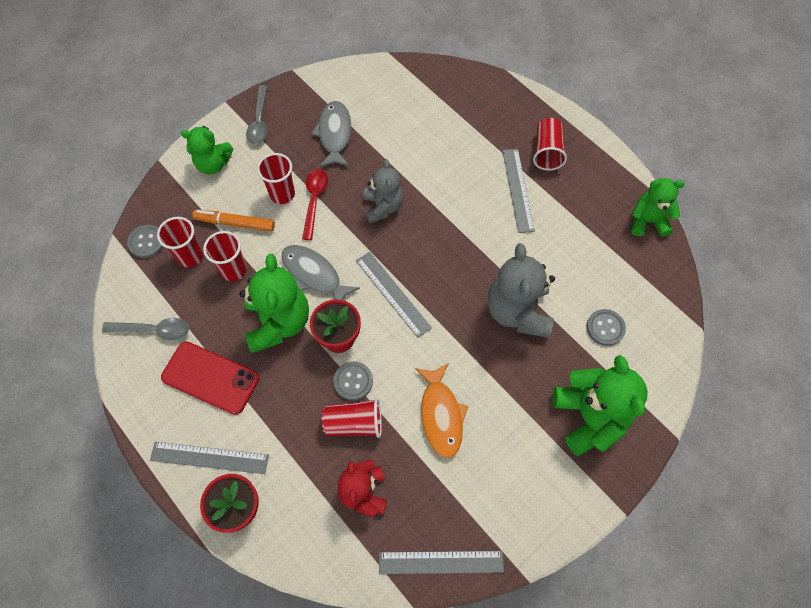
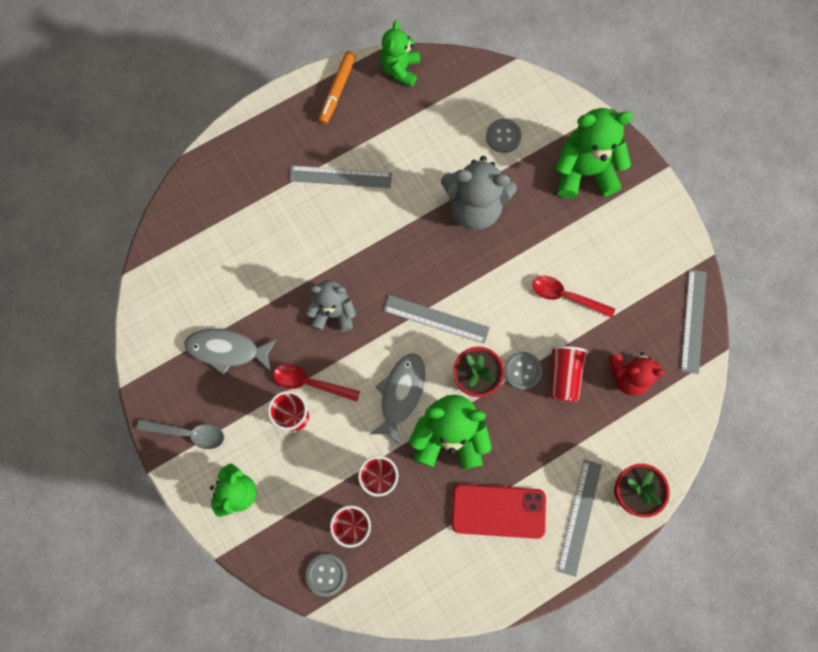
camera: 80 degrees left, 10 degrees up
(154, 330) = (436, 569): grey spoon -> none
(210, 378) = (498, 511): red phone -> red phone turned 60 degrees clockwise
(235, 223) = (322, 472): orange marker -> orange marker (337, 90)
(314, 275) = (401, 394): grey fish -> grey fish turned 150 degrees clockwise
(392, 293) = (436, 319): grey ruler -> grey ruler turned 45 degrees clockwise
(441, 415) = (565, 296): orange fish -> red spoon
(547, 152) = (301, 138): red cup -> none

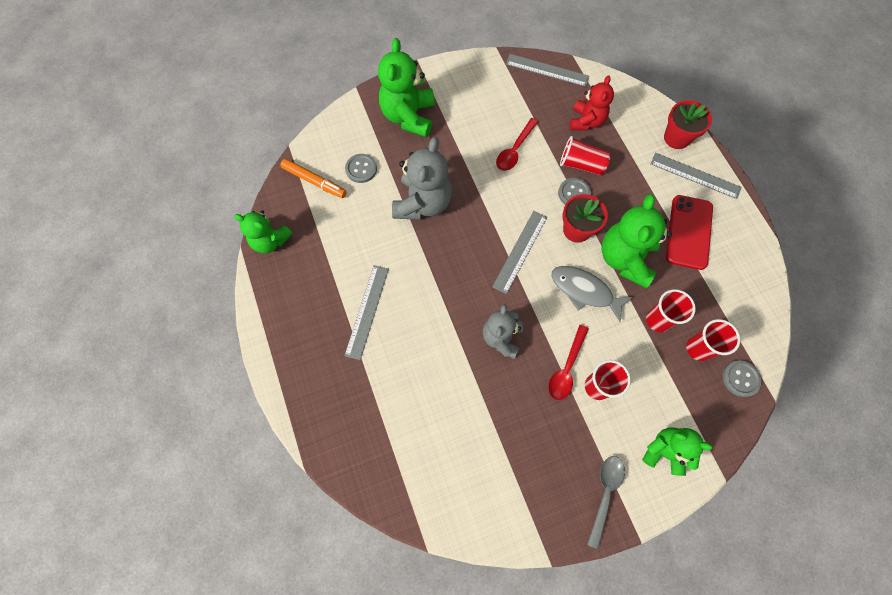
camera: 80 degrees left, 5 degrees down
(227, 350) = (525, 444): grey fish -> none
(337, 90) = (275, 300): orange marker -> orange marker (314, 181)

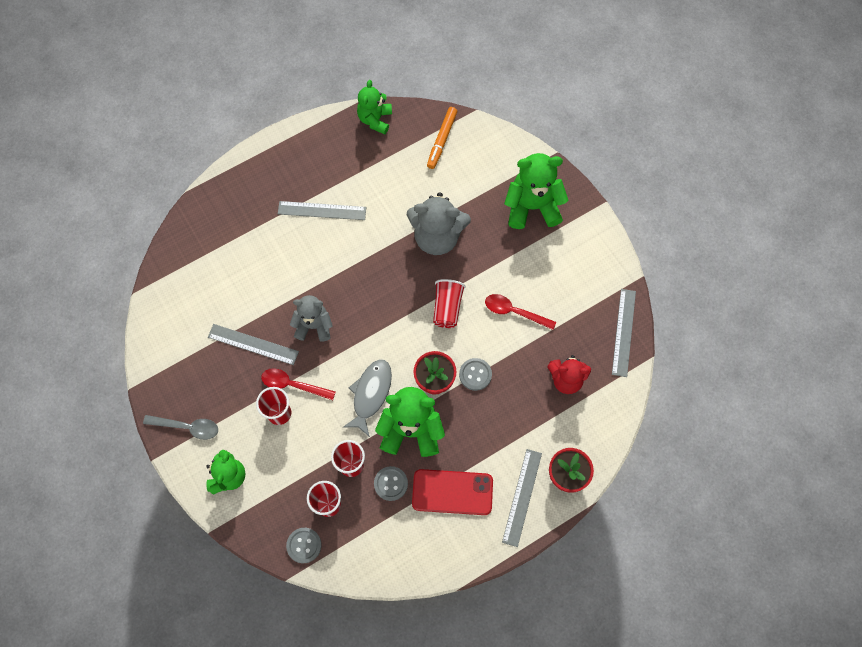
camera: 80 degrees right, 0 degrees up
(361, 169) = (463, 176): grey button -> grey button (391, 483)
(520, 251) = (402, 331): grey ruler -> grey ruler (253, 344)
(581, 164) = (511, 378): red cup -> red cup (447, 307)

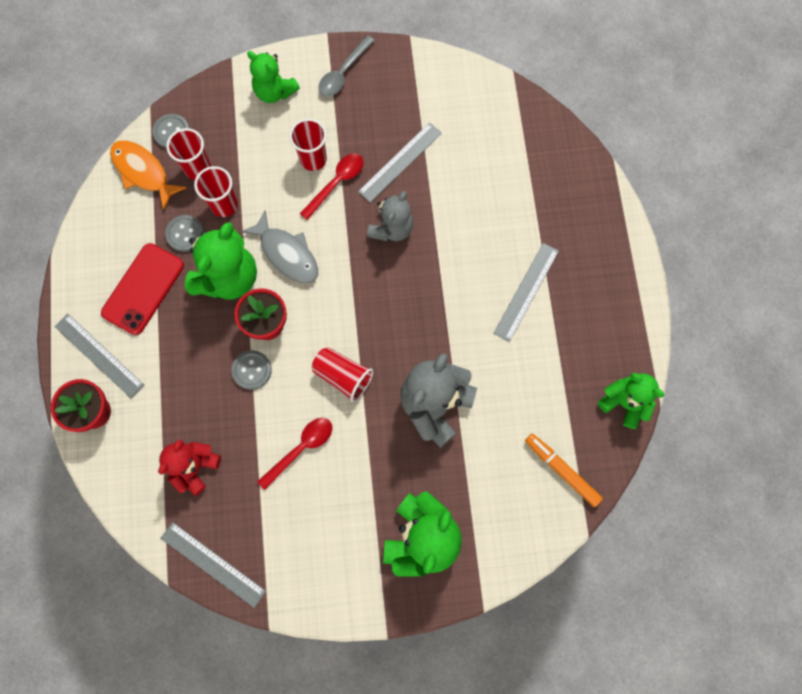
camera: 115 degrees right, 5 degrees up
(352, 549) = (143, 172): none -> orange fish

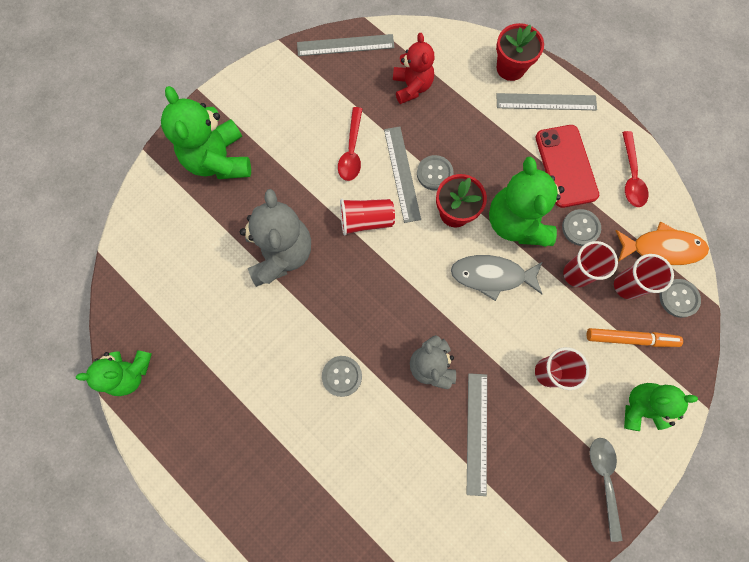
camera: 140 degrees right, 0 degrees up
(336, 183) = (510, 367): red spoon -> red spoon (631, 176)
(463, 272) = (342, 376): none -> grey button
(526, 291) = (277, 403): grey ruler -> grey ruler (402, 173)
(562, 470) = (148, 281): orange marker -> orange marker (630, 339)

